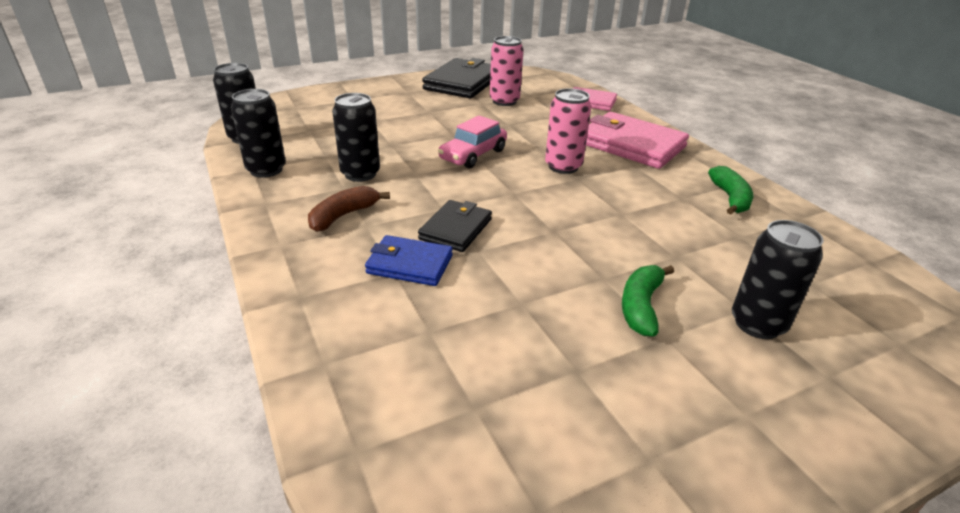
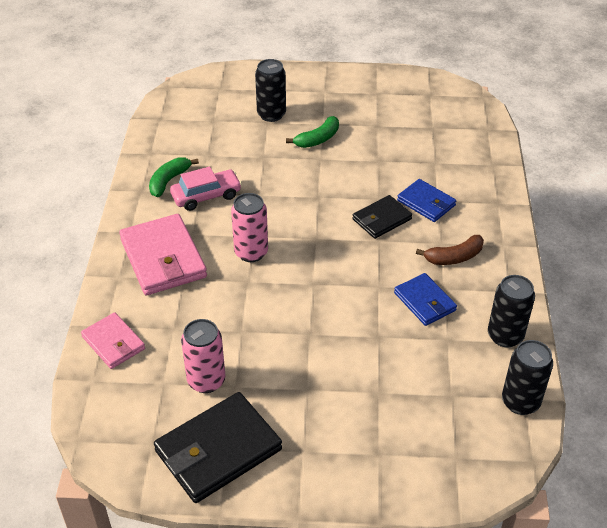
camera: 150 degrees left, 10 degrees up
(360, 174) = (425, 301): black can -> blue wallet
(473, 155) = (313, 294): pink car -> pink car (206, 196)

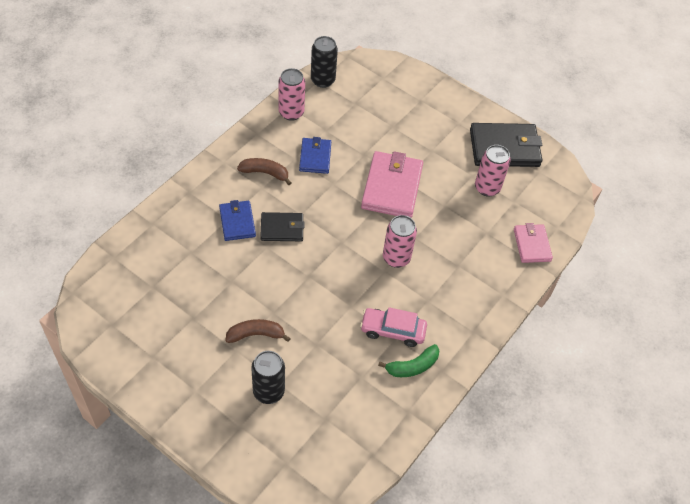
camera: 150 degrees left, 10 degrees up
(163, 258) = (462, 291): pink wallet -> pink wallet (391, 187)
(318, 139) = (255, 334): green banana -> brown banana
(505, 336) = (291, 113): black can -> pink can

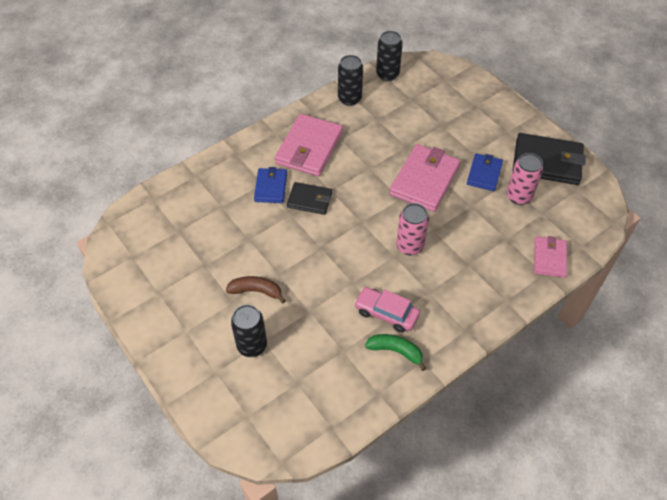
camera: 20 degrees right, 0 degrees up
(265, 173) = (309, 148): brown banana -> pink wallet
(291, 113) = (349, 99): pink can -> black can
(315, 157) = (359, 141): blue wallet -> blue wallet (484, 174)
(412, 366) = (396, 351): green banana -> green banana turned 150 degrees counterclockwise

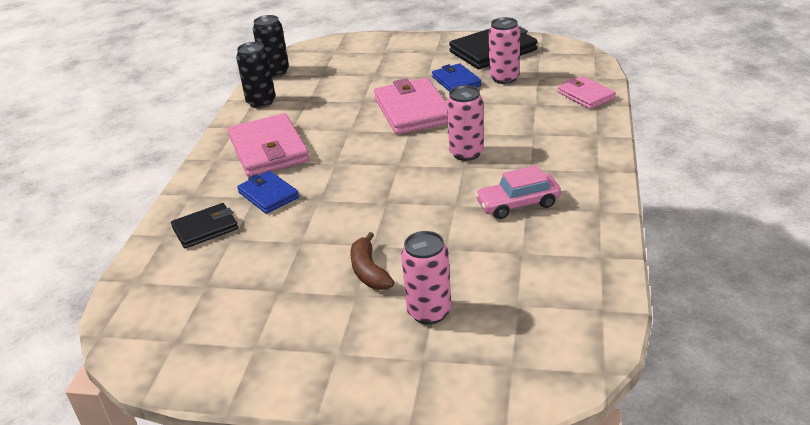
camera: 40 degrees left, 20 degrees down
(252, 345) = (429, 312): black can -> pink can
(256, 291) = (369, 271): brown banana -> brown banana turned 75 degrees counterclockwise
(309, 200) = (324, 180): black wallet -> black wallet (205, 228)
(396, 351) = (567, 221): green banana -> none

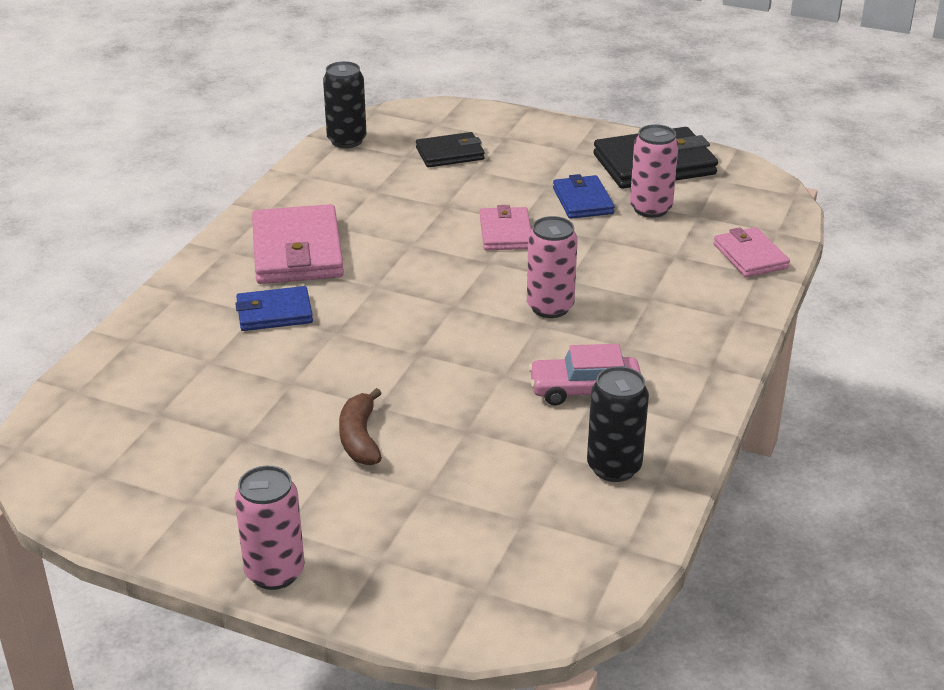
camera: 10 degrees right, 0 degrees up
(205, 228) = (182, 341): black wallet -> black wallet (450, 154)
(261, 102) = (312, 181): black can -> black can (614, 467)
(268, 195) = (274, 313): blue wallet -> blue wallet turned 75 degrees counterclockwise
(412, 111) = (505, 233): pink wallet -> pink wallet, size x0.59
(429, 312) = (411, 504): pink can -> pink can (274, 572)

